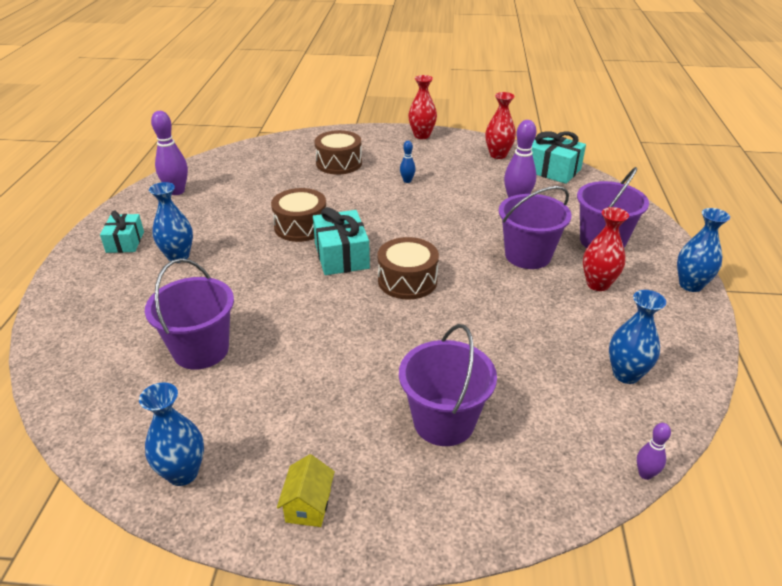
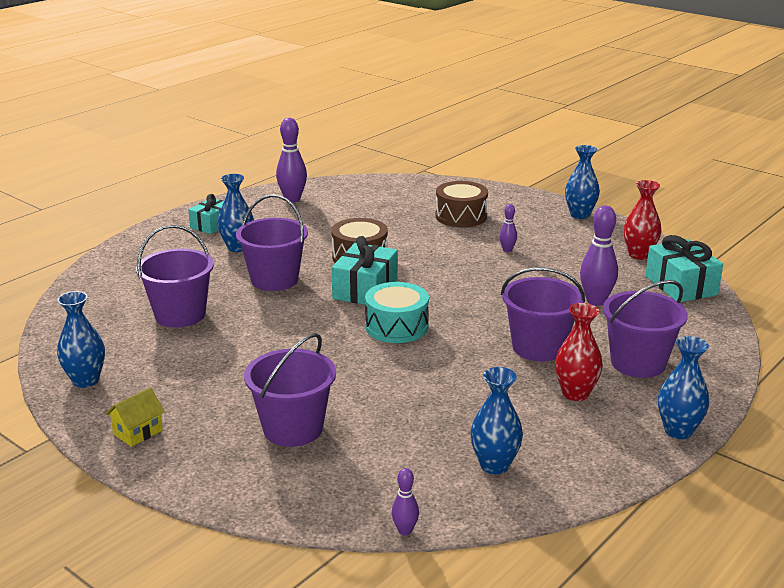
camera: 35 degrees right, 10 degrees down
(251, 276) = (274, 280): none -> purple bucket
(407, 181) = (507, 250): blue bowling pin -> purple bowling pin
(407, 280) = (396, 326): brown drum -> turquoise drum
(422, 135) = (580, 215): red vase -> blue vase

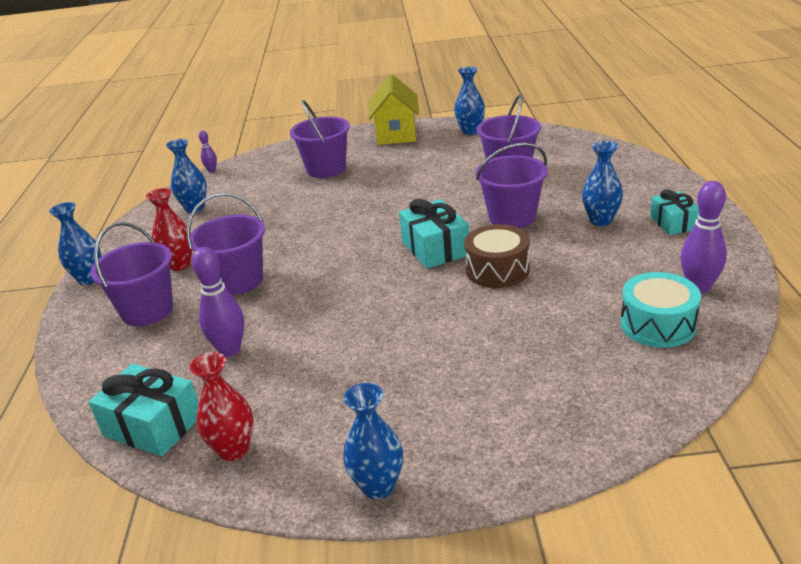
camera: 140 degrees right, 5 degrees up
(138, 432) = (396, 134): yellow house -> yellow house, size x2.00
(396, 326) = (362, 238): turquoise drum -> turquoise drum (657, 324)
(461, 216) = (505, 379): brown drum -> none
(507, 250) = (385, 361): purple bowling pin -> none

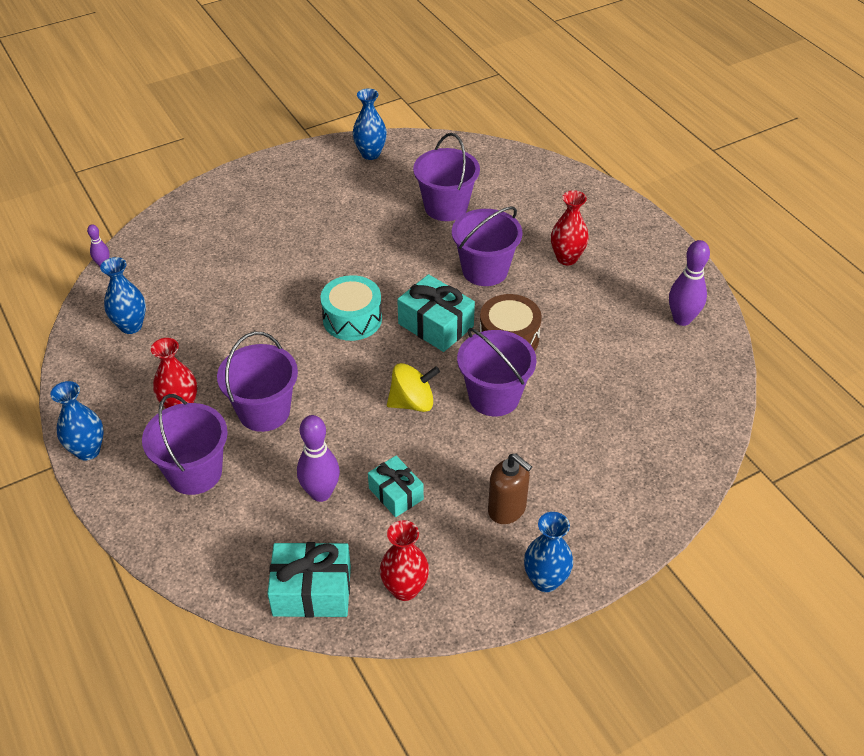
camera: 30 degrees left, 15 degrees up
(326, 169) = (245, 238): purple bucket -> purple bucket (494, 397)
(367, 300) = (412, 402): none -> yellow spinning top
(388, 408) = (507, 509): none -> brown soap dispenser
(396, 134) = (289, 171): yellow house -> none
(601, 220) = (566, 258): blue vase -> red vase
(657, 324) = (669, 366): turquoise drum -> turquoise drum (352, 319)
(673, 223) = (629, 249): turquoise gift -> turquoise gift (396, 494)

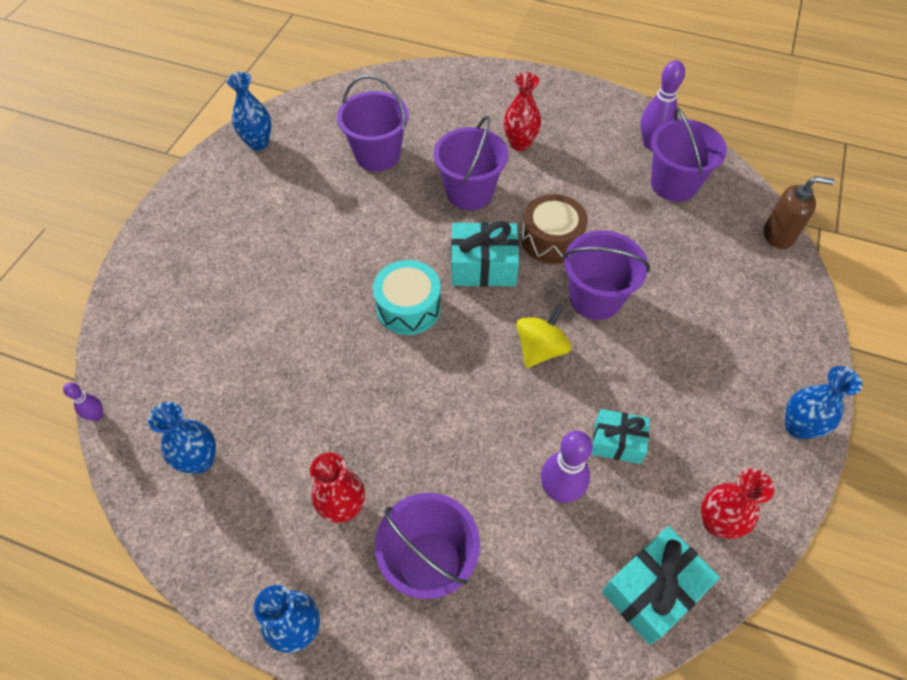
camera: 40 degrees left, 10 degrees up
(264, 411) = (426, 451): purple bucket -> purple bucket (674, 184)
(507, 509) = (709, 388): brown soap dispenser -> brown soap dispenser (778, 235)

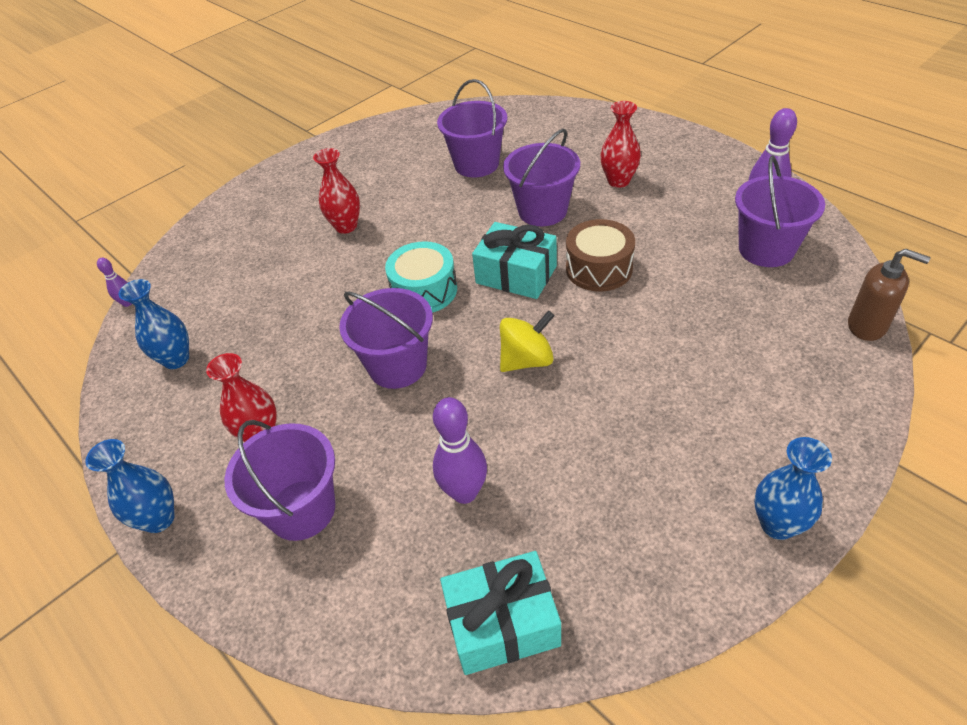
camera: 30 degrees right, 10 degrees down
(258, 143) = (381, 136): blue vase -> none
(595, 298) = (612, 331): purple bucket -> purple bucket (397, 366)
(617, 442) = (553, 468): turquoise gift -> none
(717, 522) = (617, 585): red vase -> red vase (346, 226)

